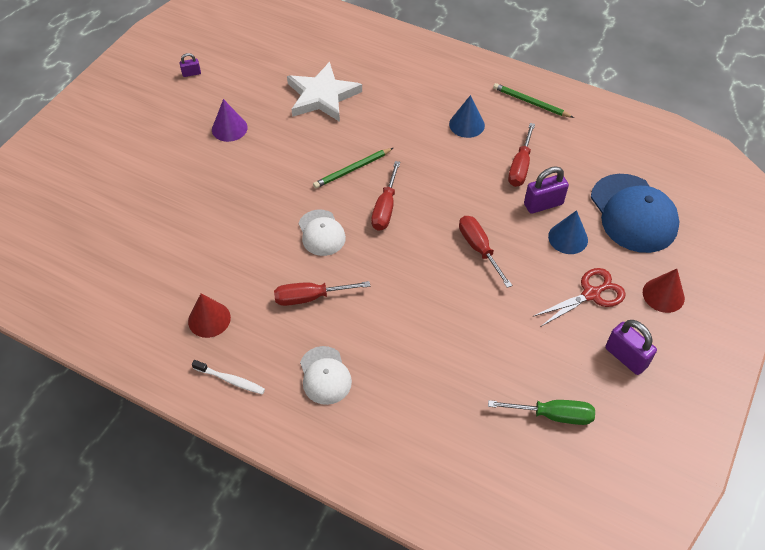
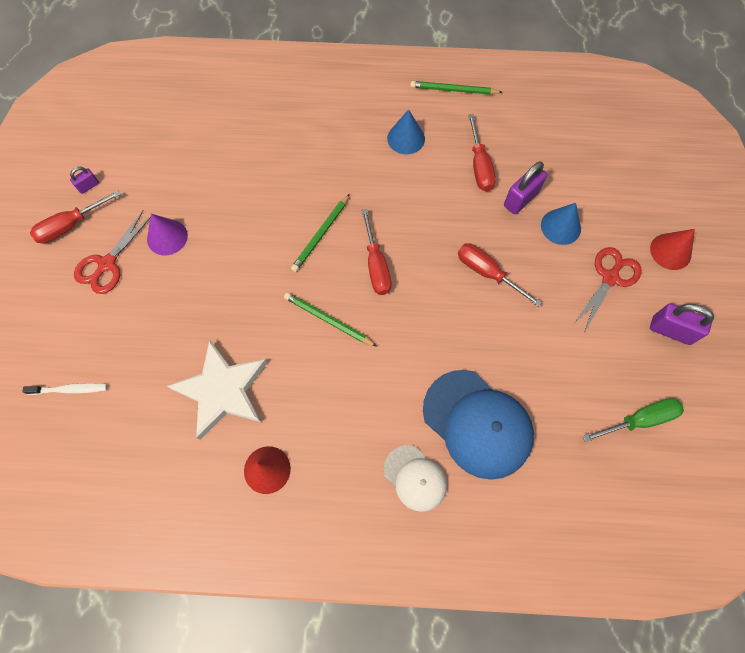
camera: 25 degrees left, 15 degrees up
(173, 131) = (107, 264): none -> red scissors
(230, 380) = (326, 528): white toothbrush -> white toothbrush (70, 389)
(311, 297) = (356, 398): red screwdriver -> red screwdriver (71, 225)
(321, 233) = (328, 320): white cap -> green pencil
(322, 96) = (245, 160): white star -> white star (222, 391)
(633, 213) = (604, 176): blue cap -> blue cap (477, 423)

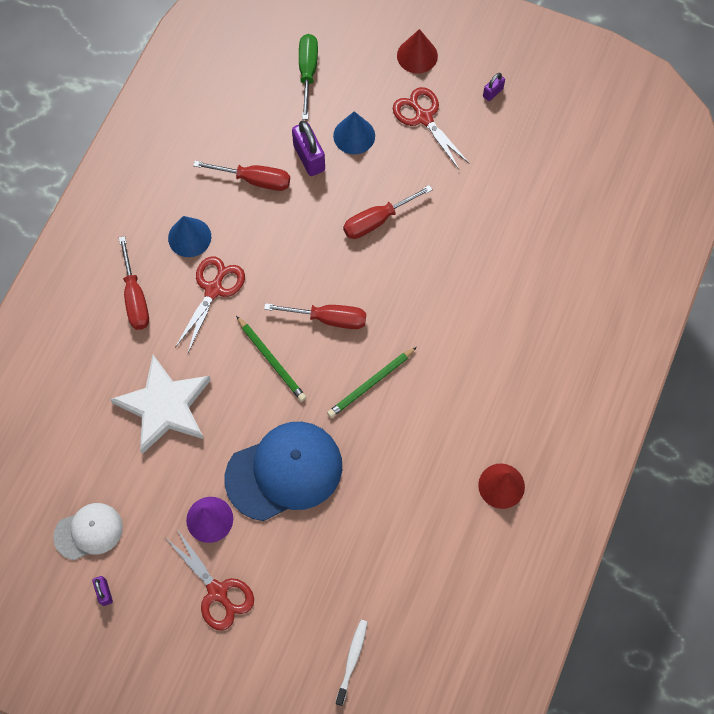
camera: 70 degrees left, 0 degrees up
(71, 225) = (150, 623): red screwdriver -> red screwdriver (135, 297)
(222, 391) = (408, 506): white star -> white star (165, 406)
(367, 171) = (214, 289): none -> red scissors
(415, 478) = (552, 358): white cap -> white cap (88, 531)
(453, 90) = (149, 168): green pencil -> none
(477, 423) = (521, 287): blue cap -> blue cap (284, 471)
(639, 420) = (563, 156): green screwdriver -> green screwdriver (308, 72)
(671, 330) = (492, 92): purple padlock -> purple padlock, size x0.54

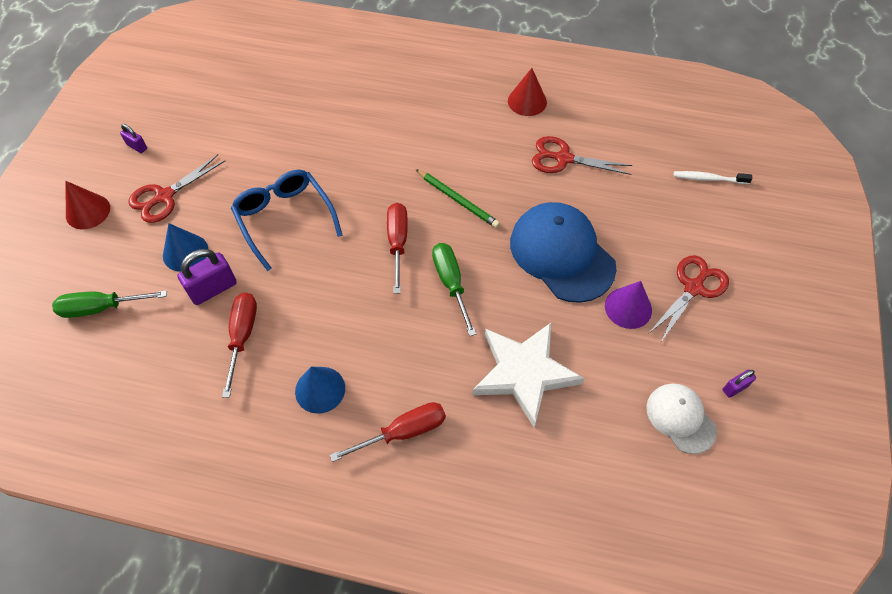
camera: 100 degrees left, 10 degrees down
(214, 289) = (381, 352): red scissors -> red scissors (563, 158)
(271, 360) = (451, 284): green pencil -> green screwdriver
(377, 220) = (284, 218): red screwdriver -> blue glasses

